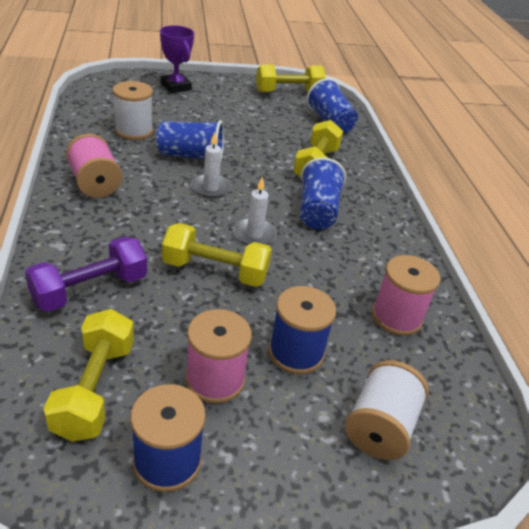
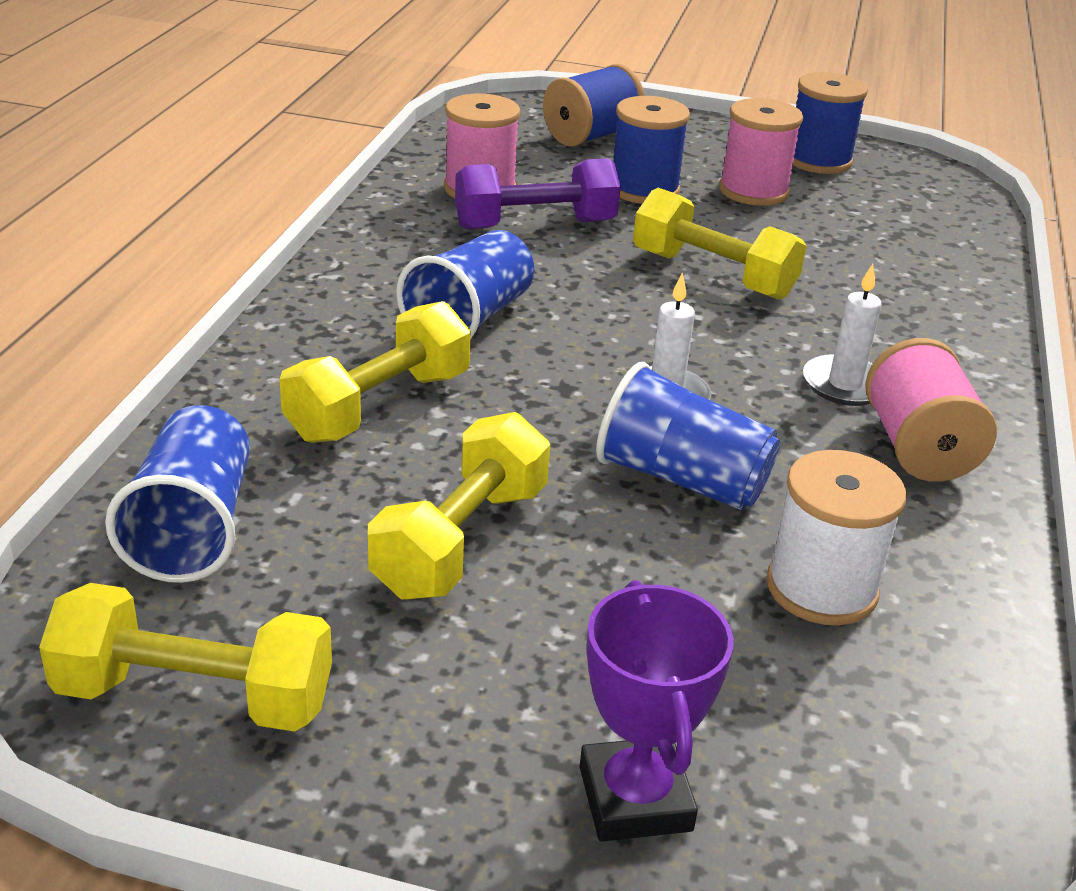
camera: 155 degrees left, 5 degrees down
(90, 289) = (907, 288): purple dumbbell -> purple dumbbell (535, 225)
(94, 389) = (892, 209): yellow dumbbell -> yellow dumbbell (461, 541)
(254, 234) = (620, 306): white candle -> white candle (844, 385)
(380, 427) = (591, 136): white spool -> blue spool

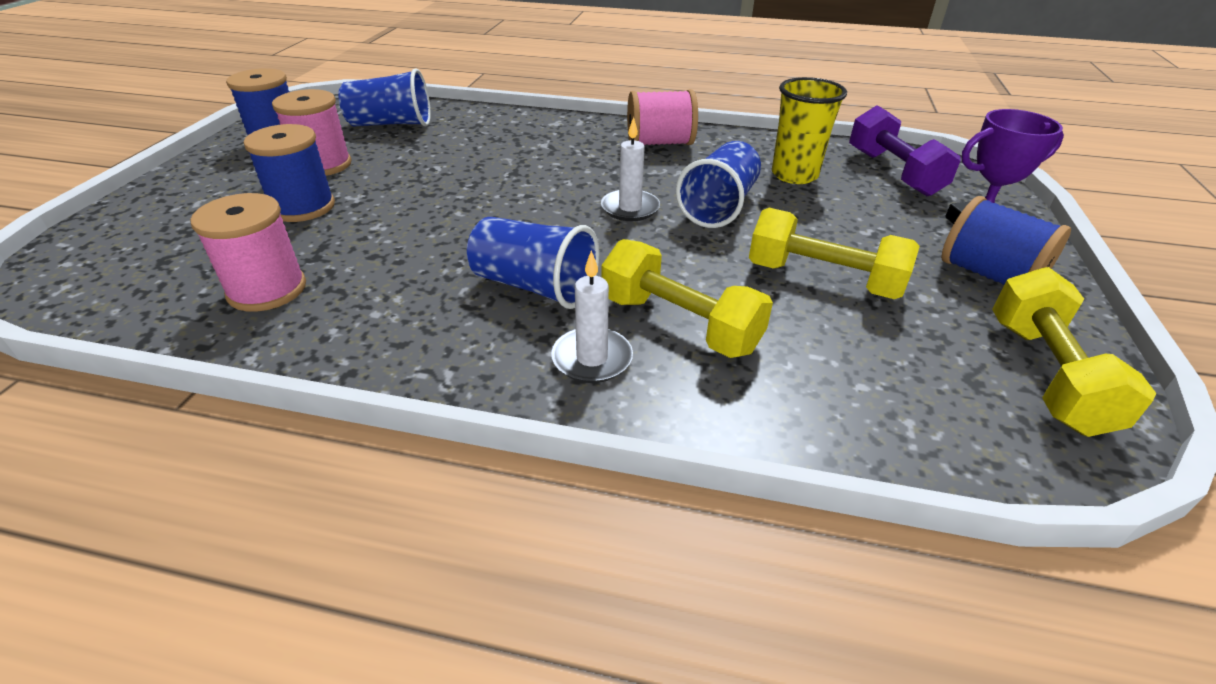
camera: 90 degrees left, 5 degrees up
(192, 528) = (886, 406): blue cup -> blue cup (391, 124)
(535, 225) = (359, 258): purple dumbbell -> purple dumbbell (893, 172)
(591, 136) = (166, 230): blue spool -> blue spool (988, 275)
(712, 275) = (461, 186): yellow dumbbell -> none
(821, 588) = (794, 175): white spool -> yellow cup
(844, 385) = (600, 155): white candle -> white candle (592, 358)

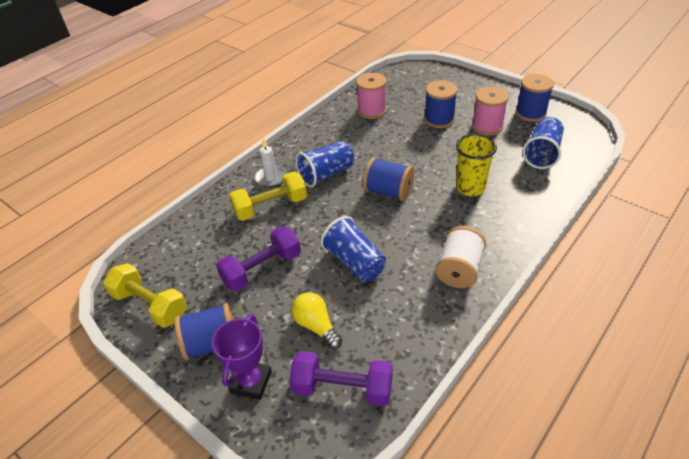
camera: 120 degrees right, 5 degrees up
(546, 213) = (388, 192): none -> blue spool
(630, 208) = (375, 224): white candle -> none
(659, 143) = (459, 270): pink spool -> white spool
(794, 175) = (372, 322): yellow cup -> yellow cup (470, 188)
(823, 279) = (262, 269): yellow dumbbell -> purple dumbbell
(849, 206) = (316, 326): none -> yellow light bulb

